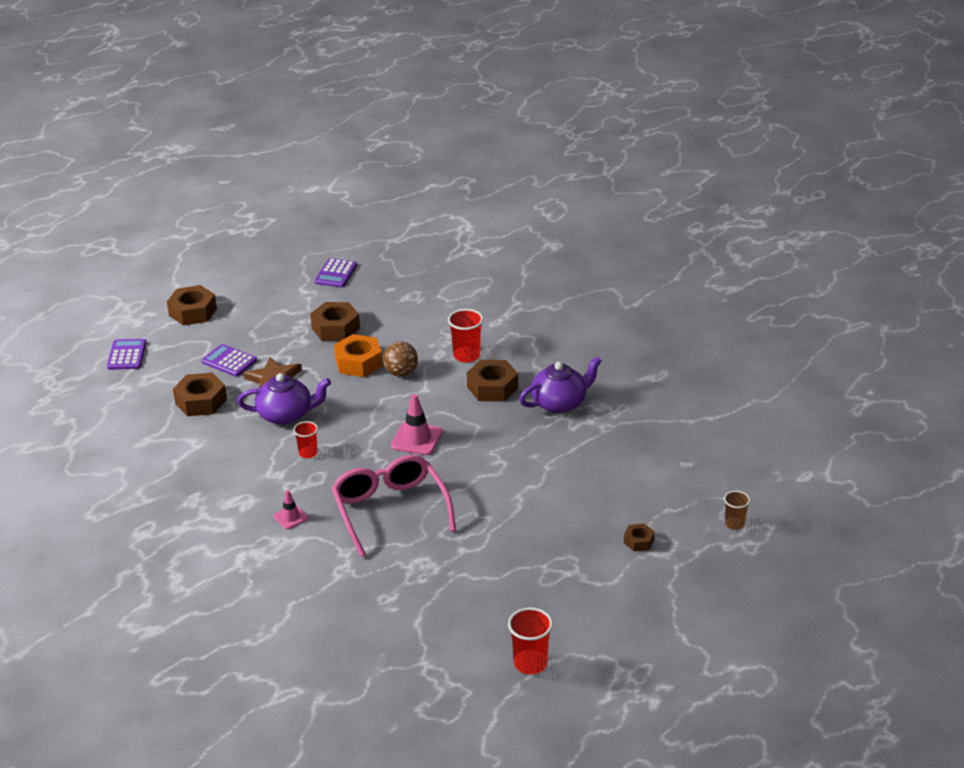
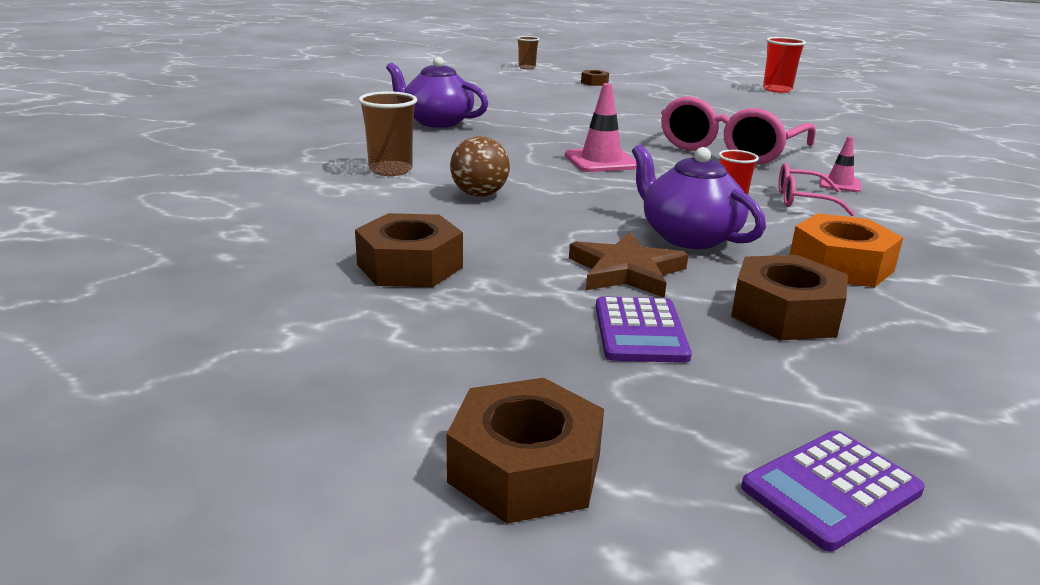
camera: 125 degrees left, 10 degrees down
(284, 483) = (803, 200): none -> pink glasses
(336, 274) = (186, 324): purple calculator -> none
(358, 362) = (490, 224): orange nut -> orange nut (840, 265)
(466, 356) = (390, 170): red cup -> brown cup
(492, 387) = (446, 148): brown nut -> none

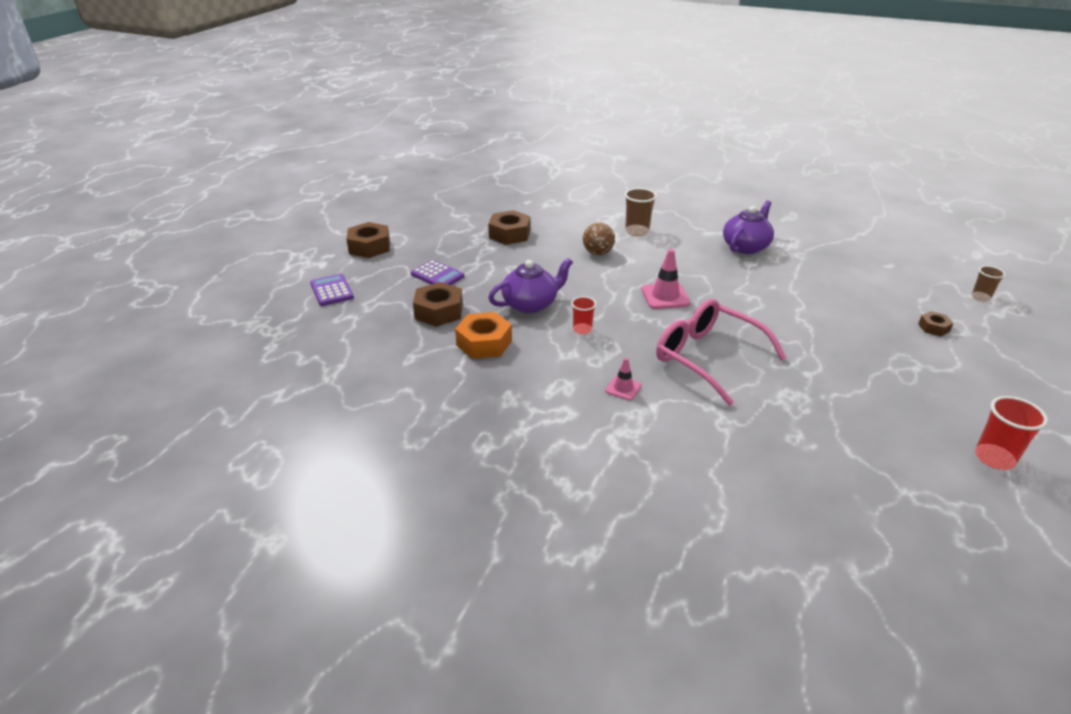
camera: 100 degrees right, 10 degrees up
(626, 271) = (492, 280): brown star -> none
(640, 331) = (437, 275): purple calculator -> purple calculator turned 150 degrees counterclockwise
(803, 200) = (587, 360): pink glasses -> none

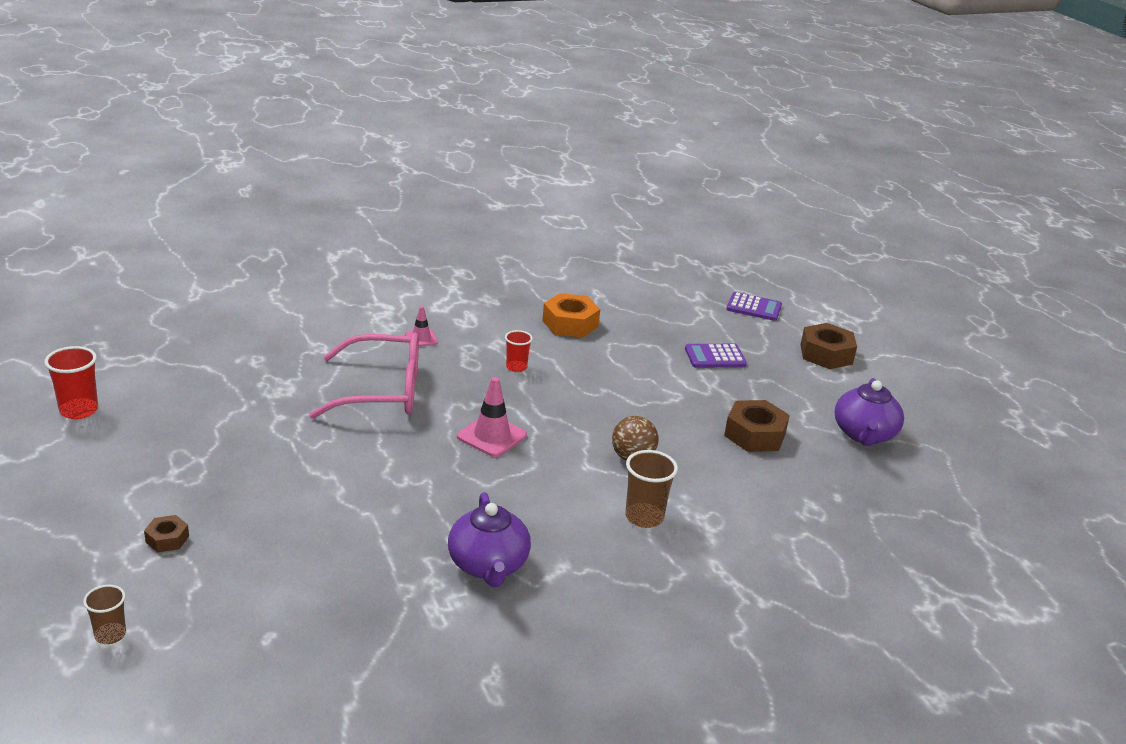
camera: 130 degrees right, 5 degrees down
(439, 311) = (647, 329): brown nut -> none
(531, 304) = (593, 369): purple teapot -> purple teapot (864, 434)

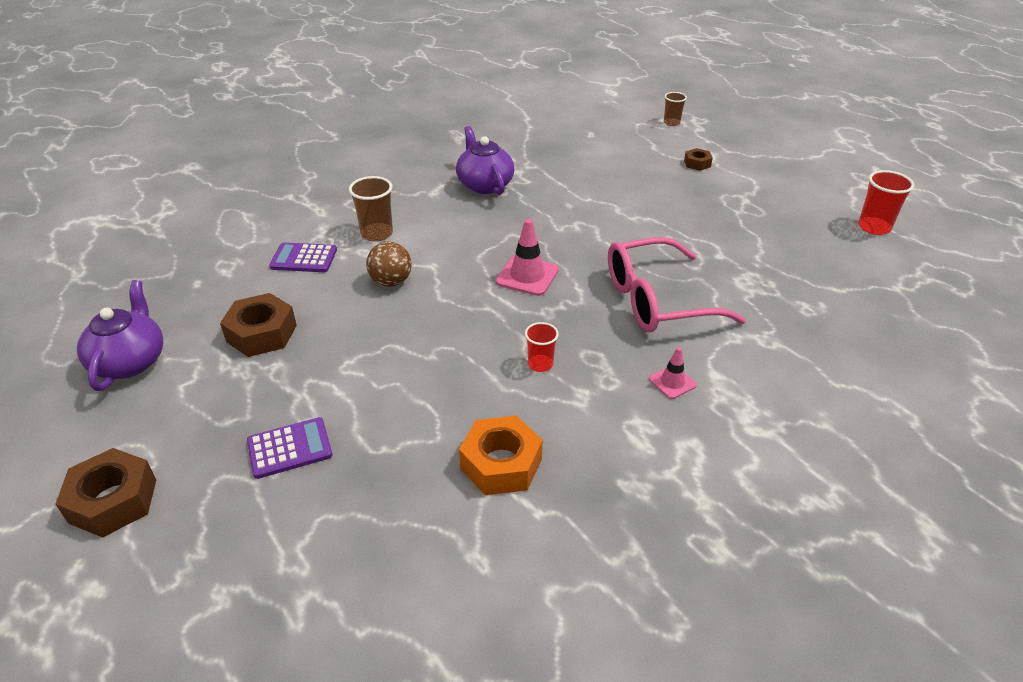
camera: 170 degrees right, 10 degrees up
(754, 307) = (199, 602): purple calculator -> purple calculator (304, 258)

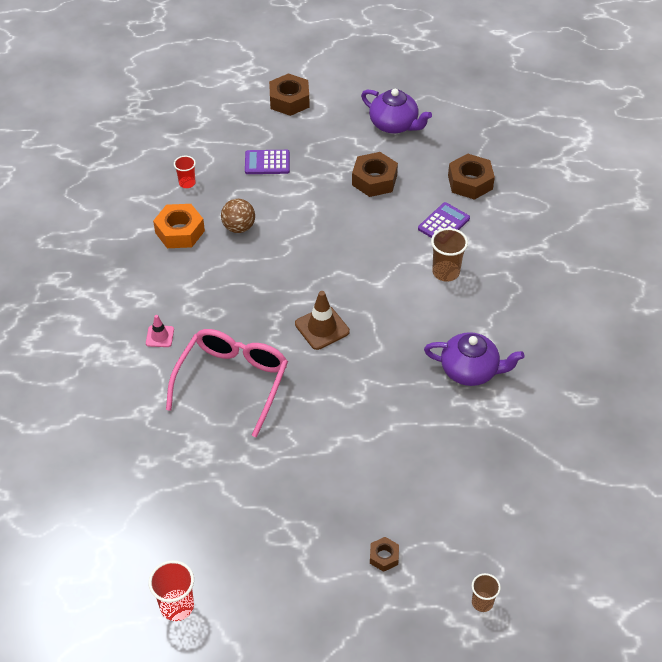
camera: 125 degrees right, 10 degrees up
(219, 265) = (470, 182): none -> brown nut
(289, 448) = (267, 163): purple calculator -> purple calculator turned 75 degrees clockwise
(391, 282) = (377, 255): brown ball -> brown ball (239, 227)
(527, 276) = (322, 328): pink traffic cone -> brown traffic cone
(540, 364) = (232, 286): red cup -> red cup (187, 183)

